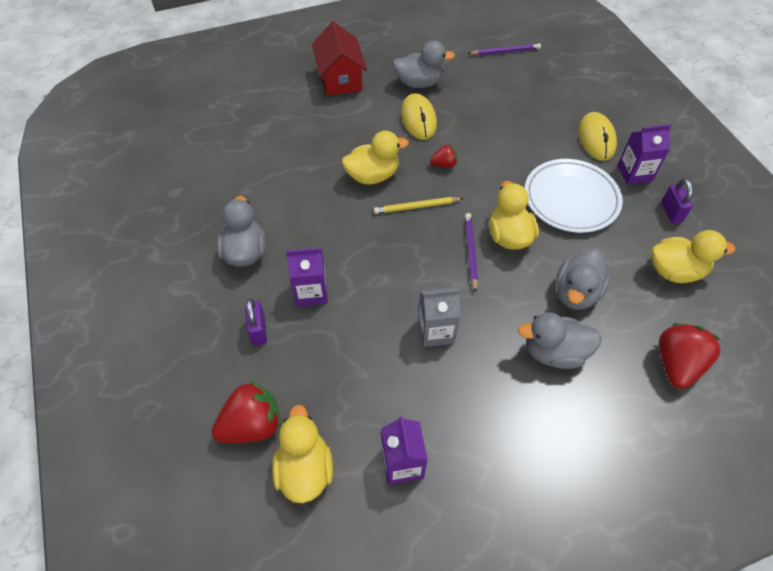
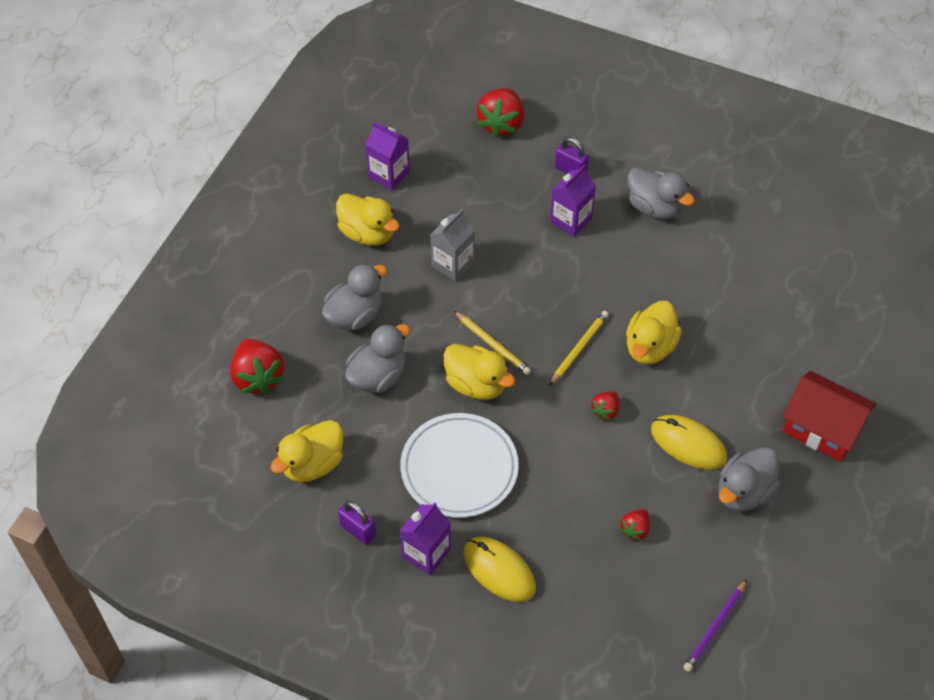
camera: 135 degrees right, 0 degrees up
(305, 470) = (442, 129): yellow duck -> yellow duck (367, 233)
(470, 252) = (492, 344): purple pencil -> yellow pencil
(497, 106) = (635, 529): none -> red strawberry
(576, 293) = (377, 376): grey duck -> grey duck turned 60 degrees clockwise

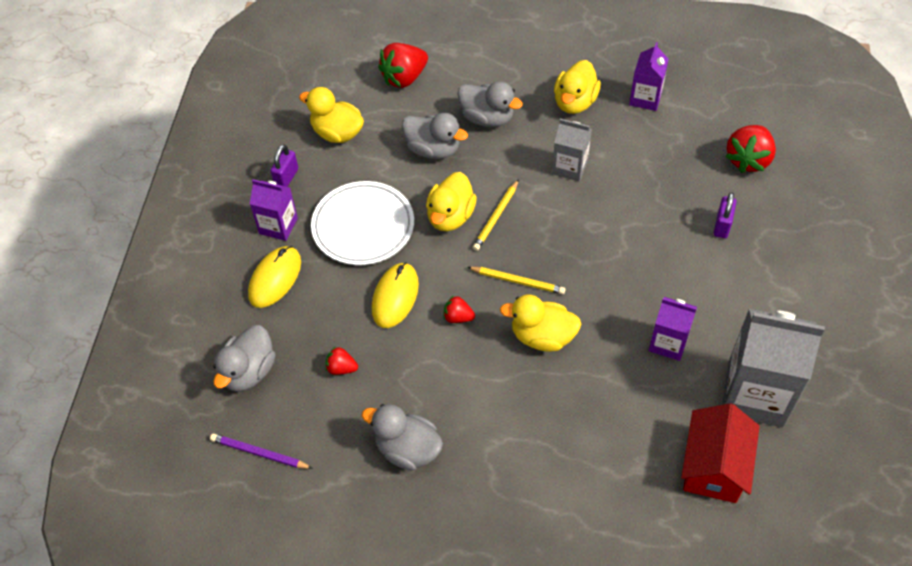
camera: 75 degrees right, 0 degrees up
(501, 124) = (748, 160): red strawberry -> red strawberry turned 60 degrees counterclockwise
(571, 220) = (662, 240): purple carton -> purple carton (668, 343)
(655, 207) = (712, 304): grey duck -> grey duck (249, 371)
(688, 444) = (445, 391): yellow mouse -> yellow mouse (395, 297)
(755, 210) = (755, 394): none -> grey carton
(822, 428) = (504, 507): red house -> red house (714, 466)

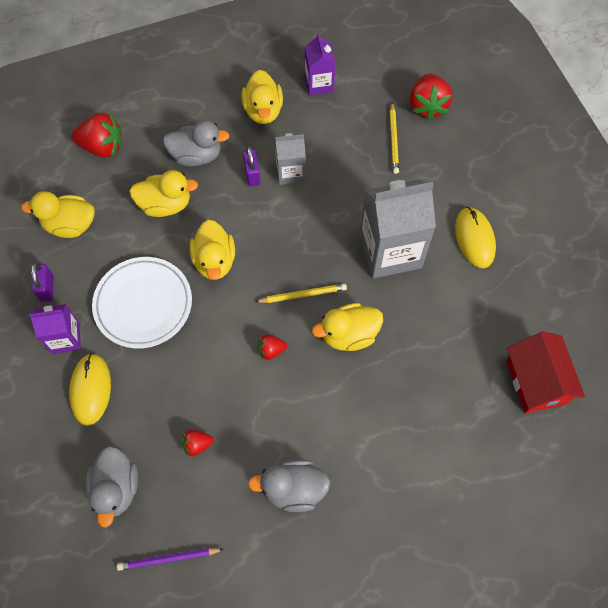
camera: 30 degrees left, 10 degrees up
(395, 297) = (207, 357): yellow mouse -> yellow mouse (474, 238)
(404, 78) = (102, 147): red strawberry -> red strawberry turned 105 degrees counterclockwise
(433, 149) = (165, 205): grey duck -> yellow duck
(496, 217) = (253, 244): yellow pencil -> yellow pencil (393, 139)
(668, 343) = (449, 293): purple carton -> none
(722, 226) = (437, 172): purple padlock -> purple padlock (252, 174)
(755, 394) = (535, 305): grey carton -> grey carton (390, 251)

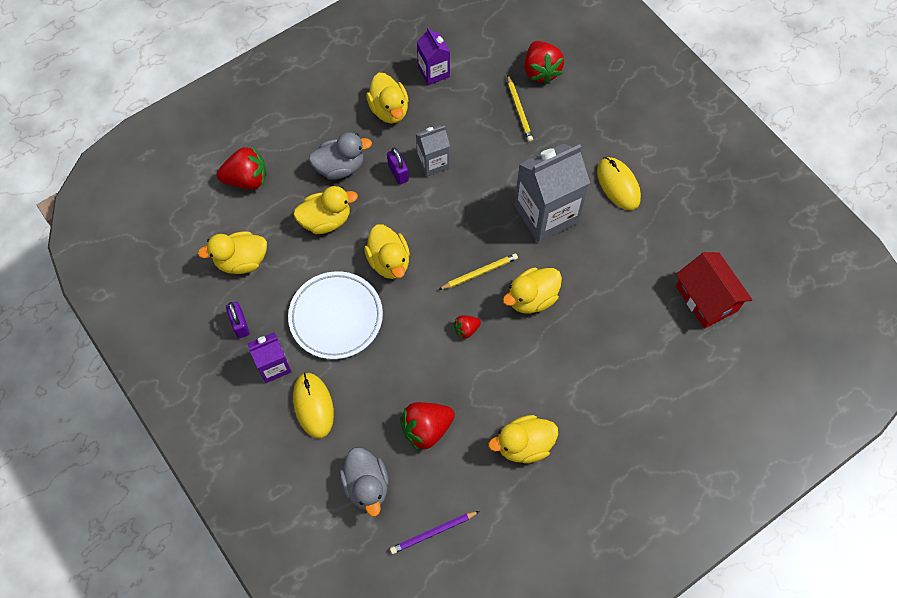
camera: 15 degrees left, 0 degrees up
(197, 444) = (426, 429): red strawberry -> red strawberry, size x1.91
(293, 489) = (524, 445): grey duck -> yellow duck

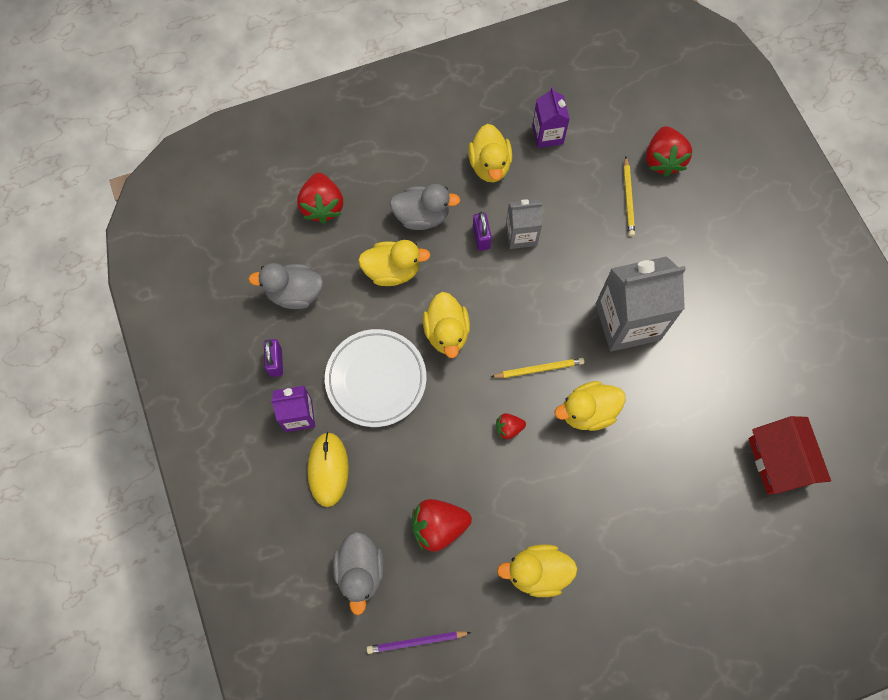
camera: 15 degrees right, 5 degrees up
(241, 261) = (295, 293): yellow duck -> grey duck
(247, 179) = (322, 206): red strawberry -> red strawberry turned 75 degrees clockwise
(618, 185) = (714, 308): yellow mouse -> none

